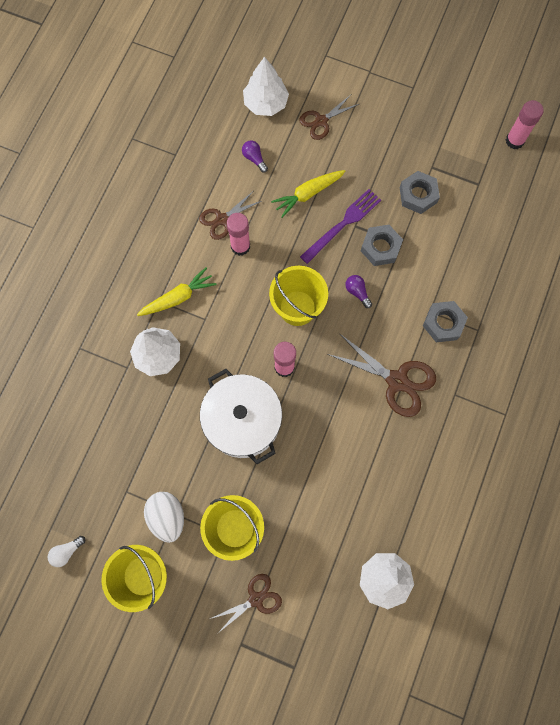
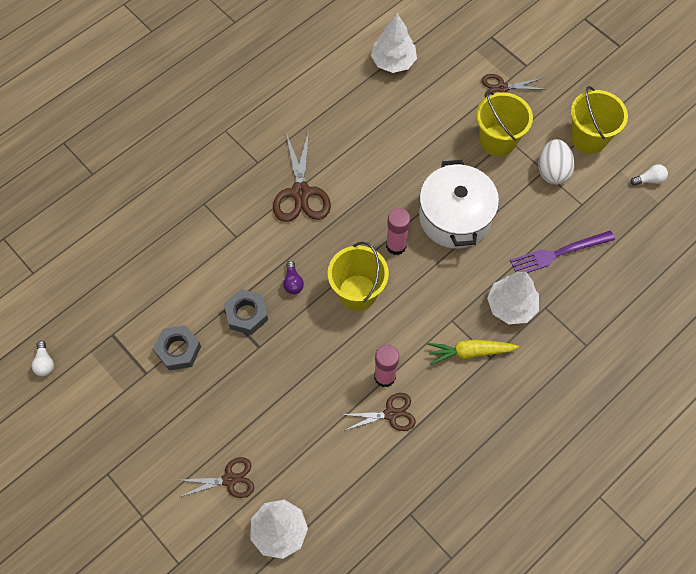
camera: 155 degrees left, 10 degrees down
(254, 158) = (324, 468): purple light bulb -> none
(308, 194) = (288, 401): yellow carrot -> none
(342, 225) = (271, 353): purple fork -> purple fork (558, 253)
(397, 381) = (301, 193): brown scissors -> brown scissors turned 150 degrees counterclockwise
(443, 323) = (230, 222): grey nut -> none
(514, 141) = (45, 363): pink glue stick -> white light bulb

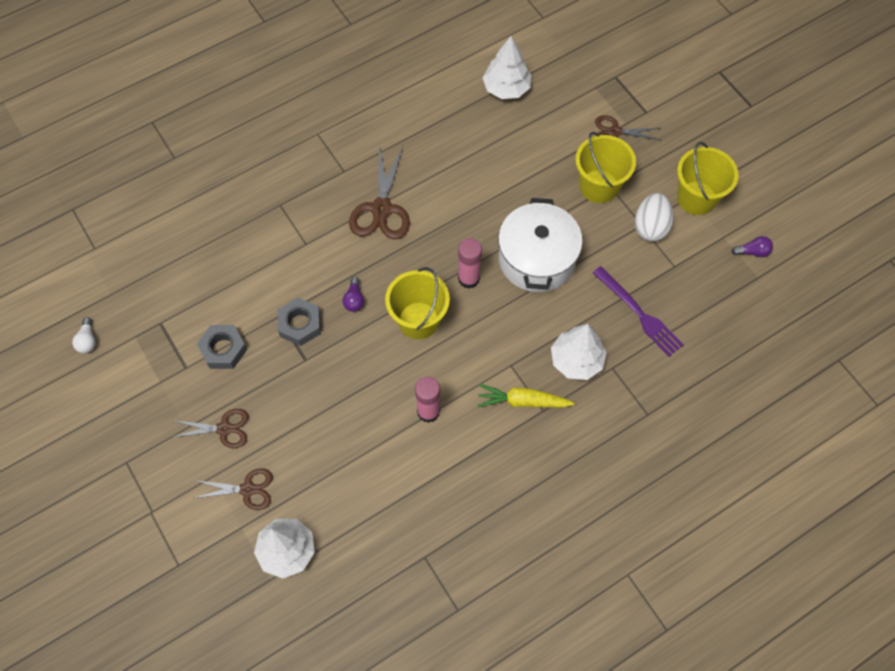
camera: 10 degrees right, 0 degrees up
(390, 414) = (426, 451): brown scissors -> brown scissors (224, 429)
(558, 253) = (639, 313): purple fork -> purple fork turned 120 degrees counterclockwise
(649, 180) = (752, 252): white light bulb -> purple light bulb

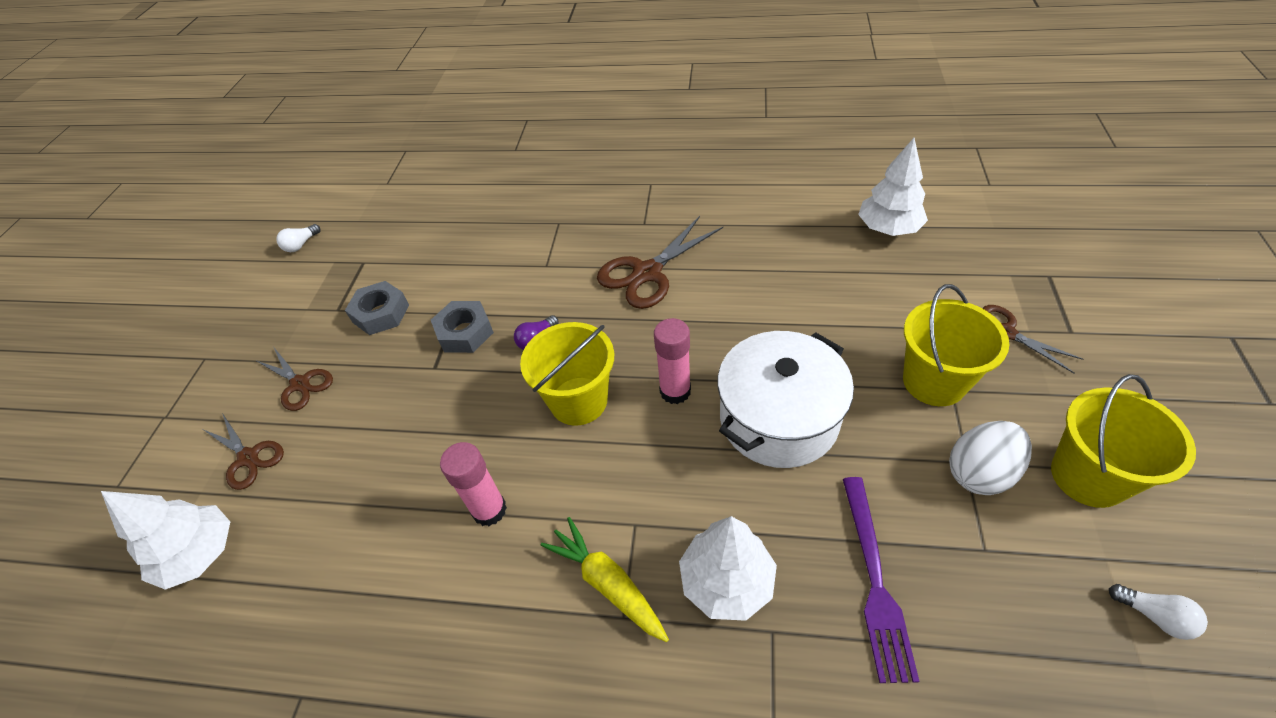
camera: 45 degrees right, 15 degrees down
(752, 252) = (1154, 616): purple light bulb -> white light bulb

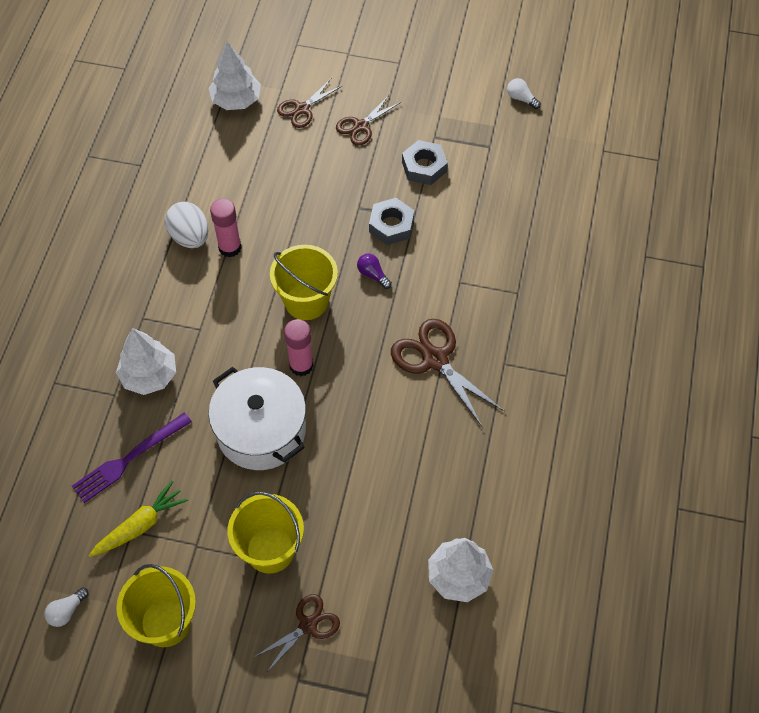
camera: 90 degrees right, 10 degrees up
(608, 584) = (164, 311): yellow carrot -> yellow carrot (140, 526)
(874, 580) = (129, 459): purple fork -> purple fork turned 45 degrees counterclockwise
(980, 472) = (186, 551): white egg -> white egg (190, 237)

